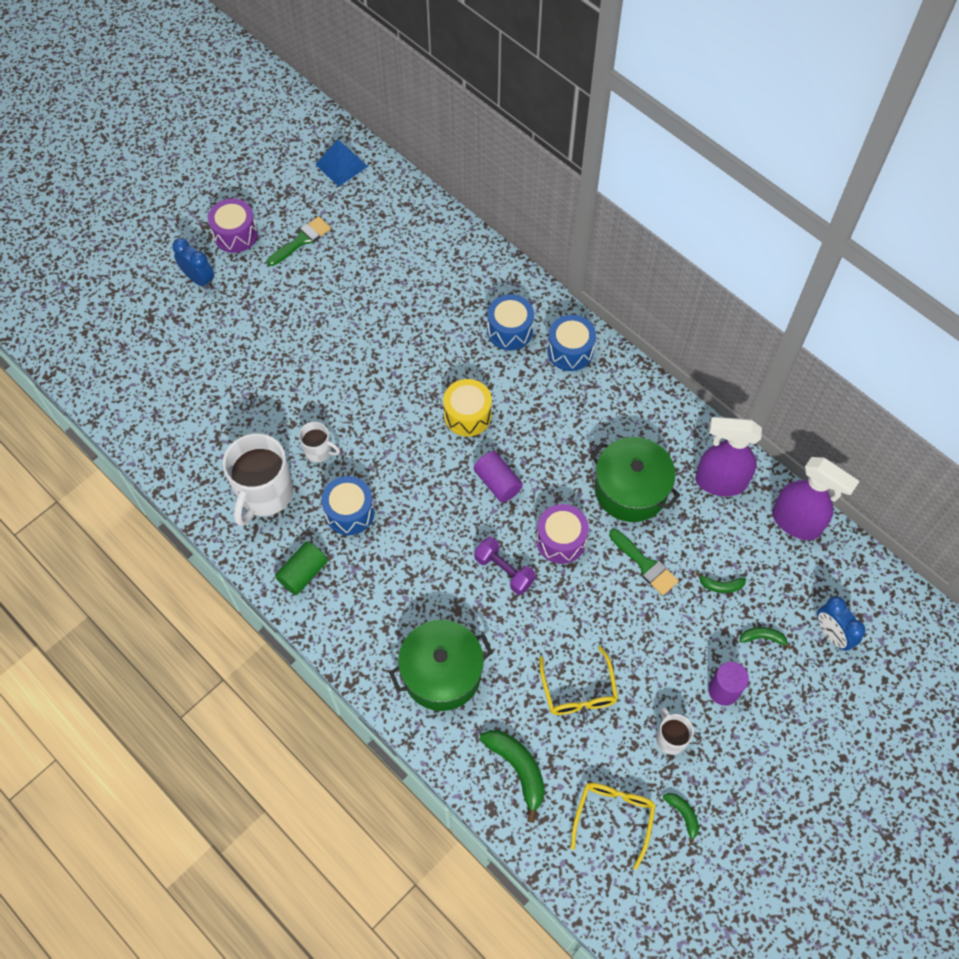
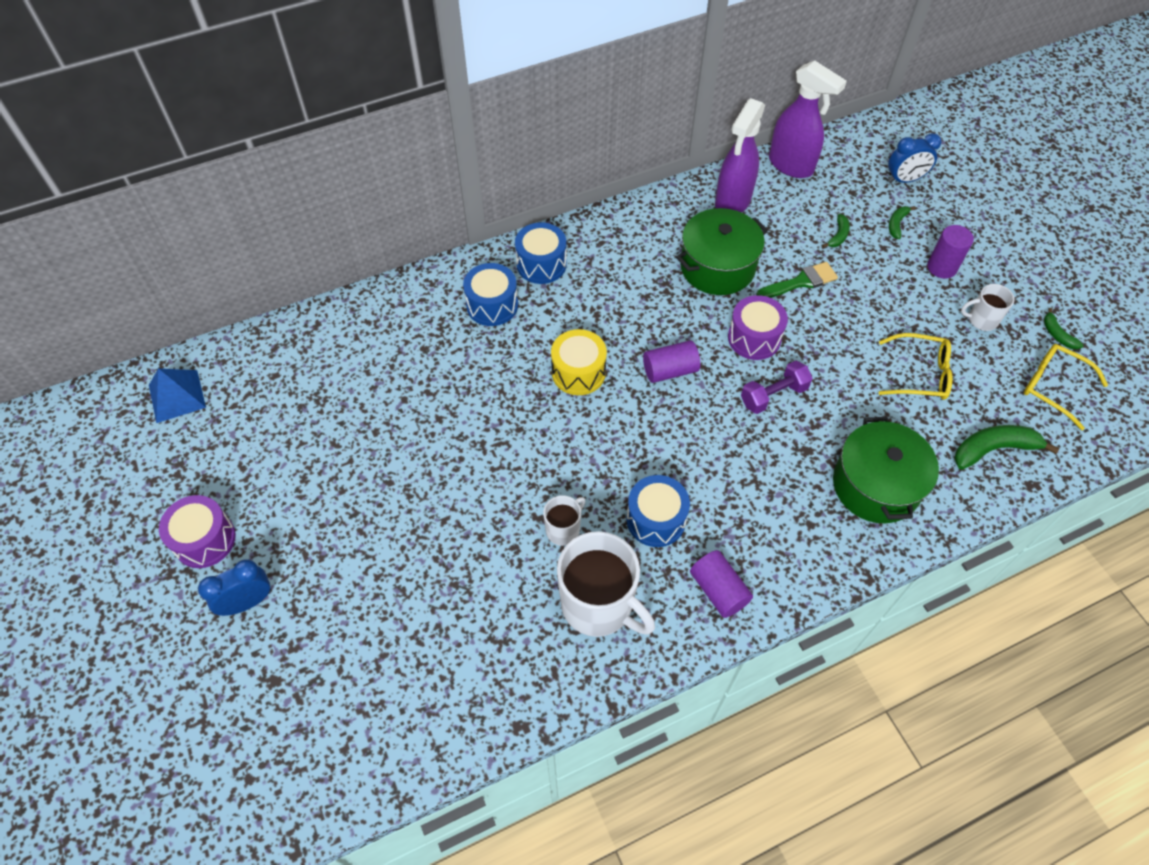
camera: 70 degrees left, 5 degrees down
(301, 240) = (259, 468): green brush -> none
(303, 573) = (718, 590): green cylinder -> purple cylinder
(683, 815) = (1057, 334): green banana -> green banana turned 105 degrees counterclockwise
(796, 522) = (791, 166): purple spray bottle -> purple spray bottle turned 75 degrees clockwise

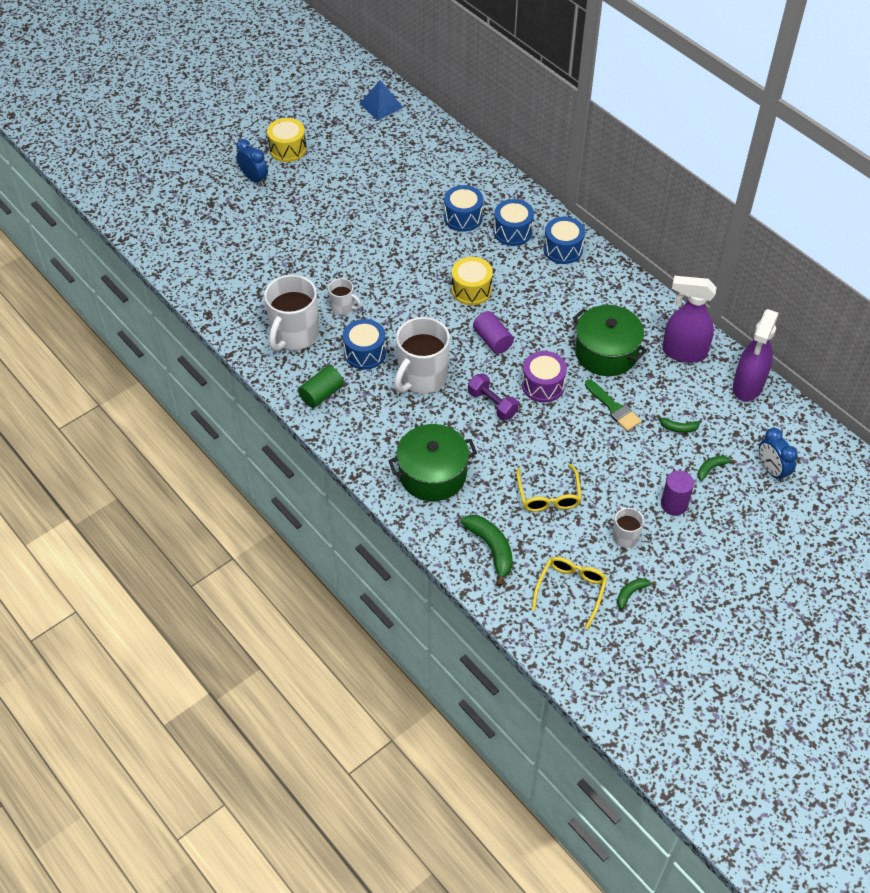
camera: 75 degrees right, 5 degrees down
(205, 540) = (288, 149): purple drum -> yellow drum
(446, 351) = (463, 217): none -> blue drum
(715, 461) = (422, 378): none -> white mug
(718, 590) = (321, 394): purple cylinder -> green cylinder
(897, 224) = (711, 468): green banana -> green banana turned 45 degrees counterclockwise

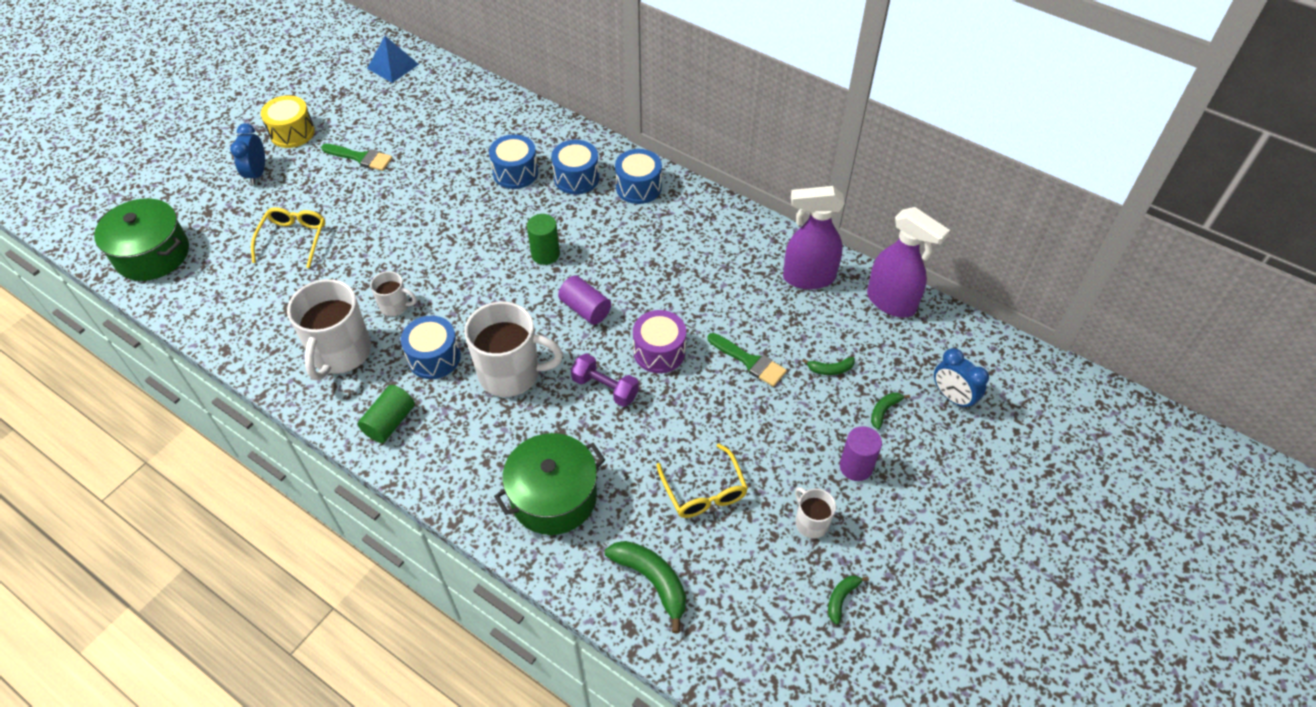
camera: 15 degrees left, 0 degrees up
(254, 179) = (257, 173): blue clock -> blue clock turned 120 degrees counterclockwise
(339, 181) = (360, 158): none -> green brush
(422, 378) = (511, 374): white mug -> white mug turned 105 degrees counterclockwise
(471, 290) = (545, 254): yellow drum -> green cylinder
(570, 590) = (767, 614): yellow glasses -> yellow glasses (293, 239)
(606, 353) = (721, 296): green pot -> green pot (152, 254)
(747, 386) = (891, 302): purple spray bottle -> purple spray bottle turned 60 degrees counterclockwise

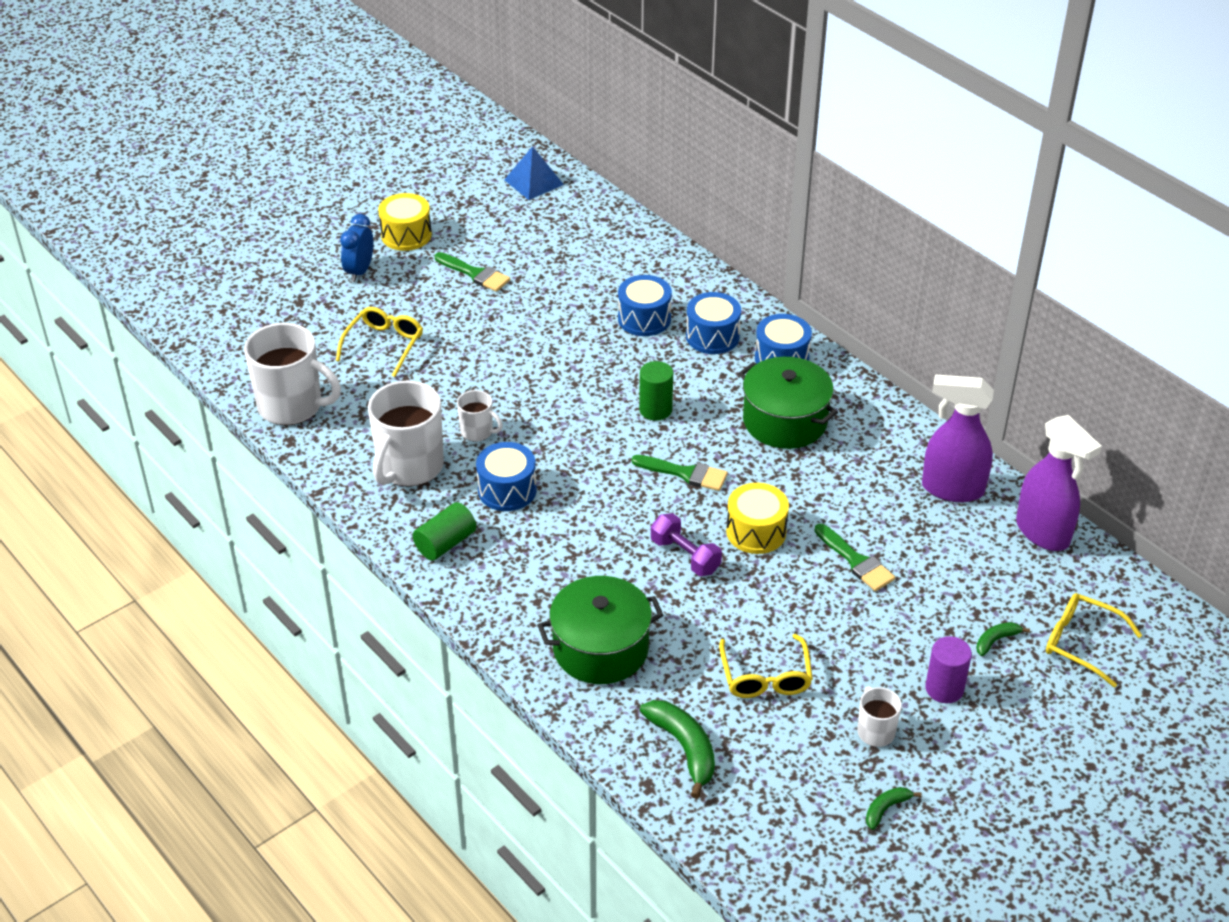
camera: 15 degrees right, 10 degrees down
(152, 254) = (234, 333): green pot -> green pot (785, 421)
(511, 374) = (586, 522): white mug -> white mug (292, 406)
(585, 309) = (685, 473): purple cylinder -> green brush
(659, 351) = (756, 532): purple drum -> yellow drum
(830, 369) = (947, 587): green banana -> none
(952, 397) = (1081, 643): blue clock -> yellow glasses

